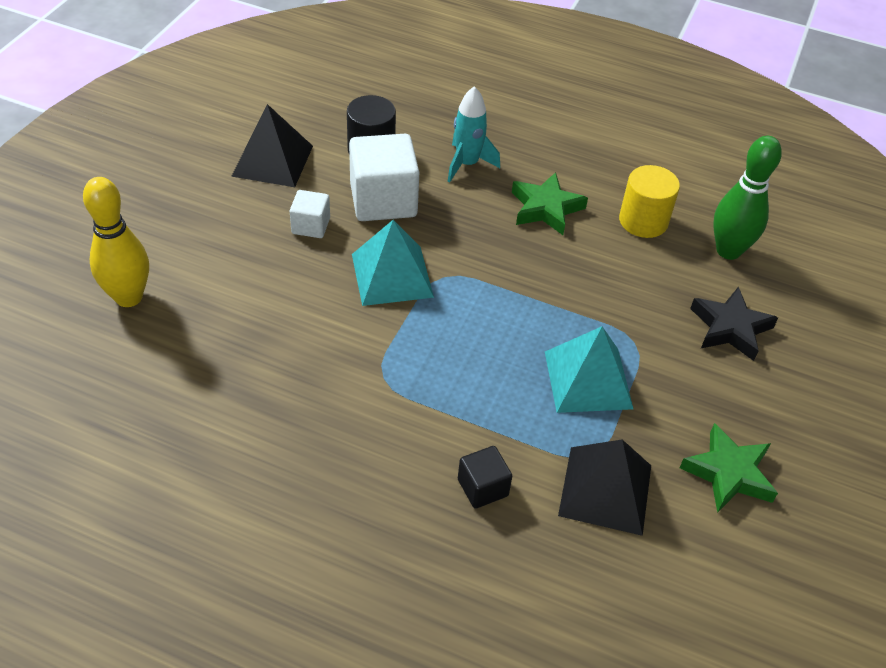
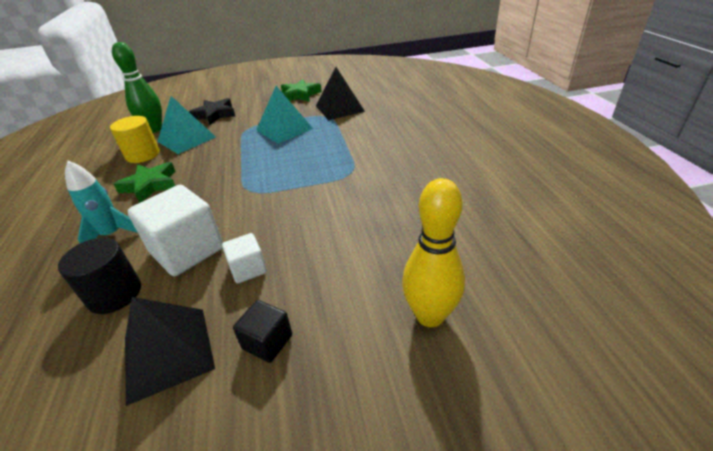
camera: 120 degrees left, 10 degrees down
(392, 275) = (267, 208): turquoise pyramid -> turquoise pyramid (186, 139)
(482, 487) = (375, 127): black cube -> black cube (267, 342)

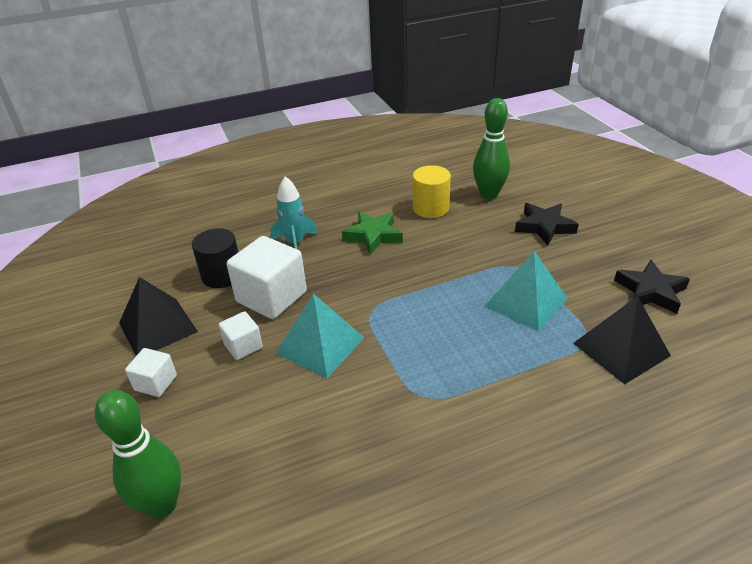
camera: 80 degrees right, 0 degrees up
(186, 139) = (473, 226): turquoise pyramid -> turquoise pyramid (320, 345)
(267, 342) = (156, 383): black cube -> white cube
(300, 95) = (650, 291): green star -> black star
(430, 315) = (162, 505): yellow bowling pin -> green bowling pin

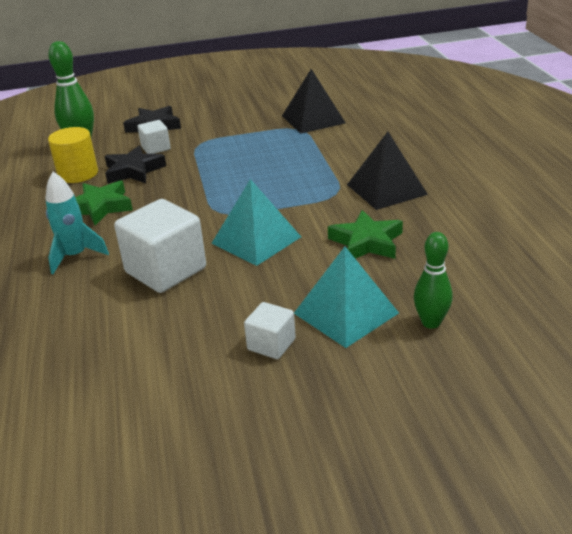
camera: 80 degrees left, 5 degrees down
(158, 327) = (174, 354): black pyramid -> black pyramid (386, 189)
(162, 505) = (431, 322): green bowling pin -> green bowling pin, size x0.66
(222, 275) = (101, 308): black cylinder -> none
(243, 346) = (237, 286): white cube -> white cube (156, 148)
(316, 435) = (366, 242): none -> green star
(526, 302) = (247, 144): turquoise pyramid -> turquoise pyramid (346, 313)
(650, 291) = (259, 102): black star -> black star (133, 171)

